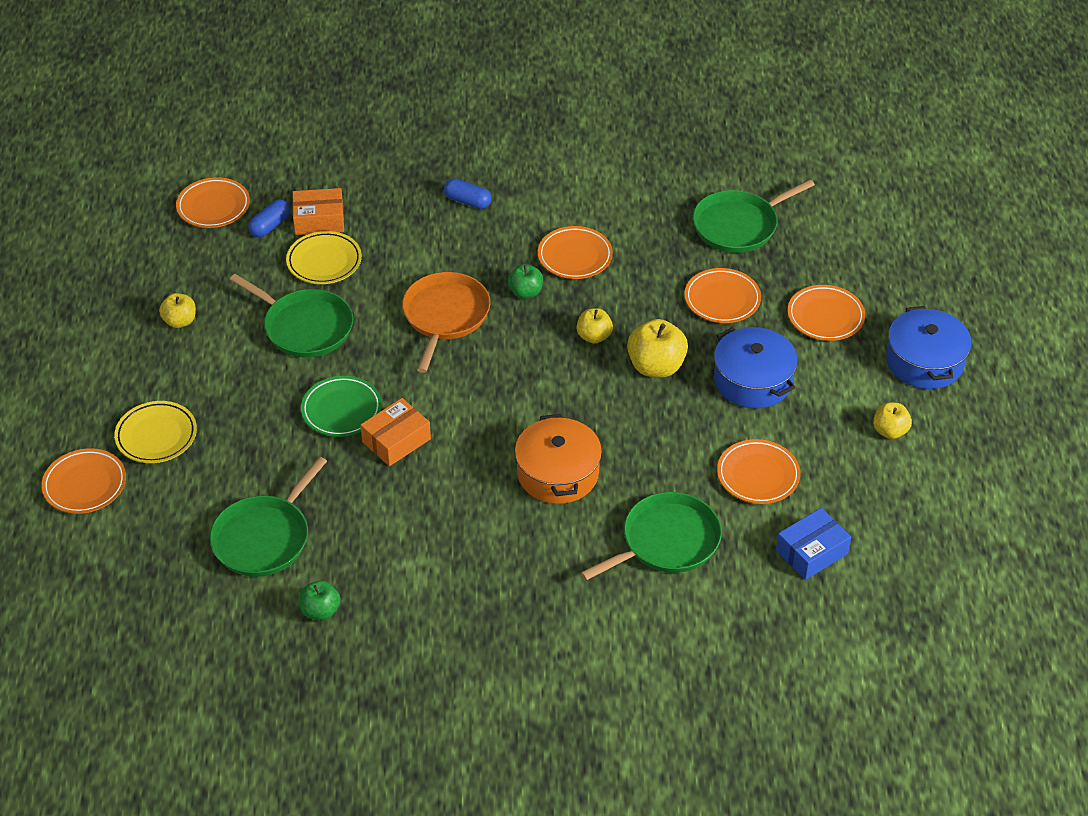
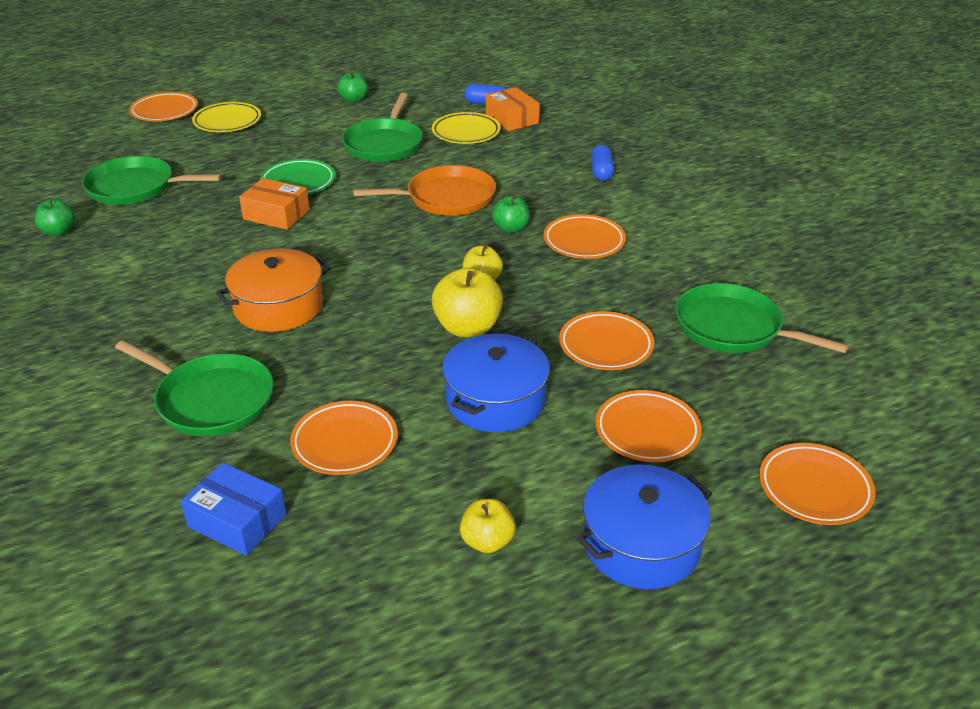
camera: 65 degrees right, 10 degrees down
(180, 321) = (354, 99): yellow apple -> green apple
(213, 206) = (487, 80): orange plate -> orange plate (814, 488)

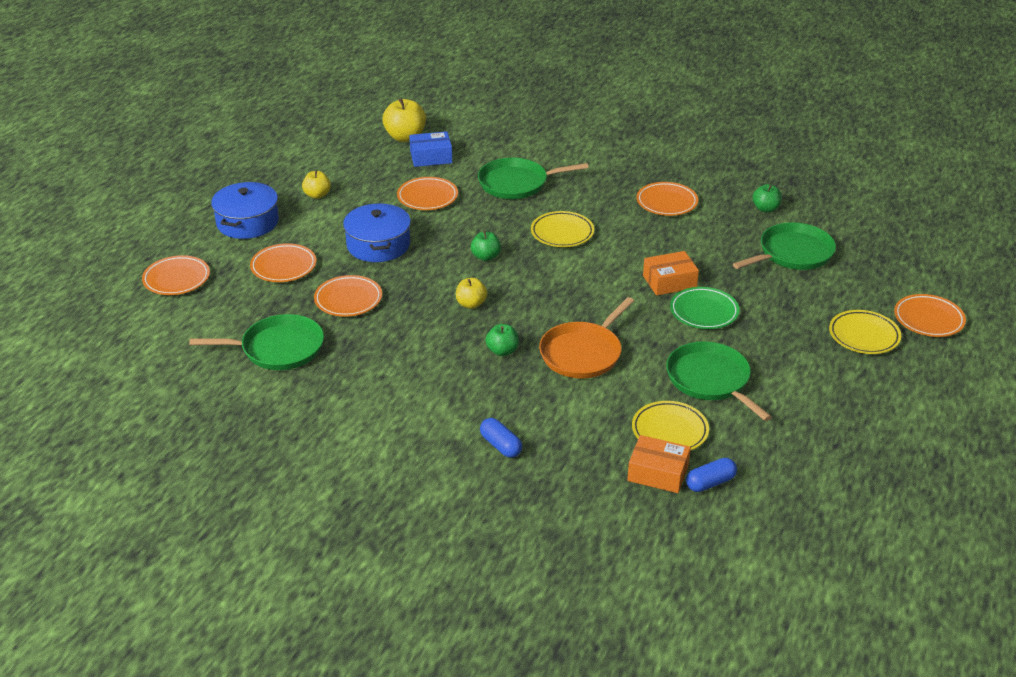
camera: 140 degrees right, 0 degrees up
(278, 306) = (562, 233): orange pot -> yellow plate
(354, 99) = (826, 418): green apple -> green apple (486, 257)
(467, 328) = (440, 272): yellow apple -> yellow apple (405, 137)
(584, 241) = (439, 366): orange plate -> orange plate (666, 202)

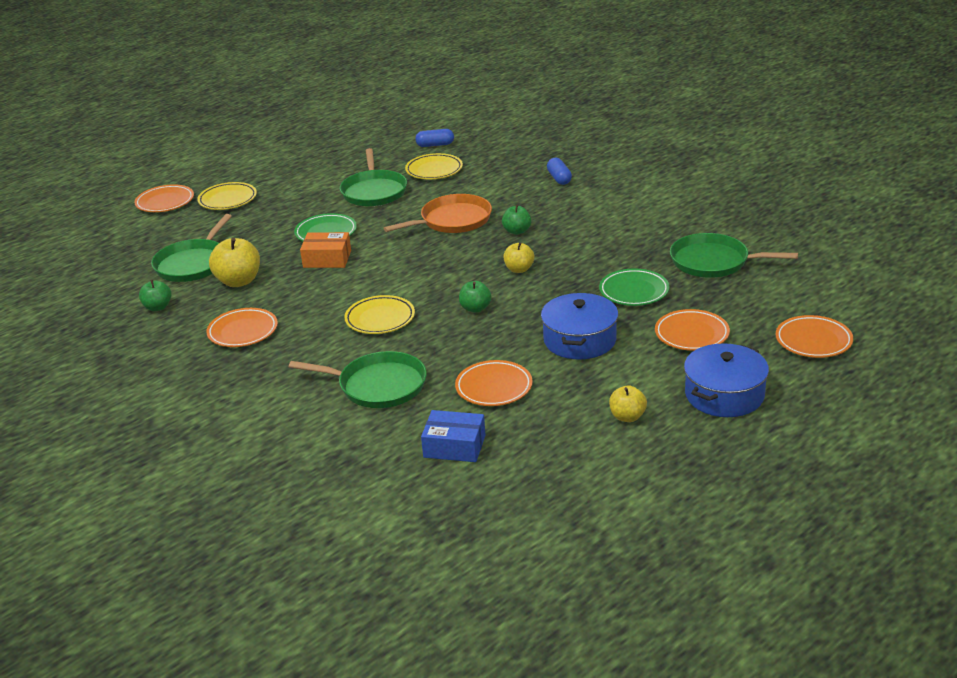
camera: 155 degrees left, 5 degrees down
(348, 300) = (634, 291): orange plate -> green plate
(405, 137) = (469, 489): yellow apple -> yellow apple (238, 281)
(658, 473) = (463, 153): orange box -> none
(792, 253) = (193, 264): green pan -> green pan turned 60 degrees counterclockwise

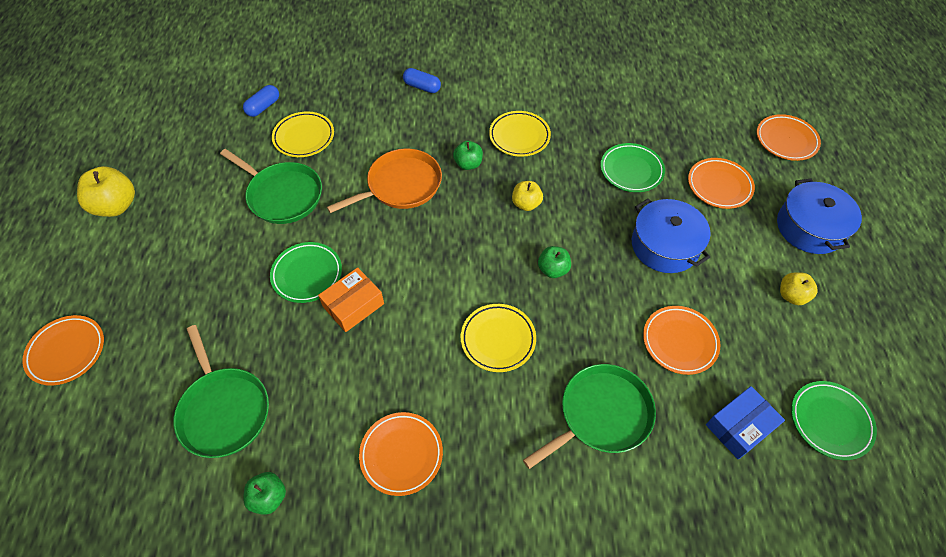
camera: 50 degrees left, 25 degrees up
(228, 200) = (140, 300): yellow plate -> yellow plate (519, 136)
(238, 281) = (306, 396): yellow apple -> yellow apple (116, 206)
(452, 220) = (401, 185): orange pan -> orange pan turned 45 degrees clockwise
(523, 485) = (830, 421): none -> green plate
(713, 262) = (639, 107): green pan -> none

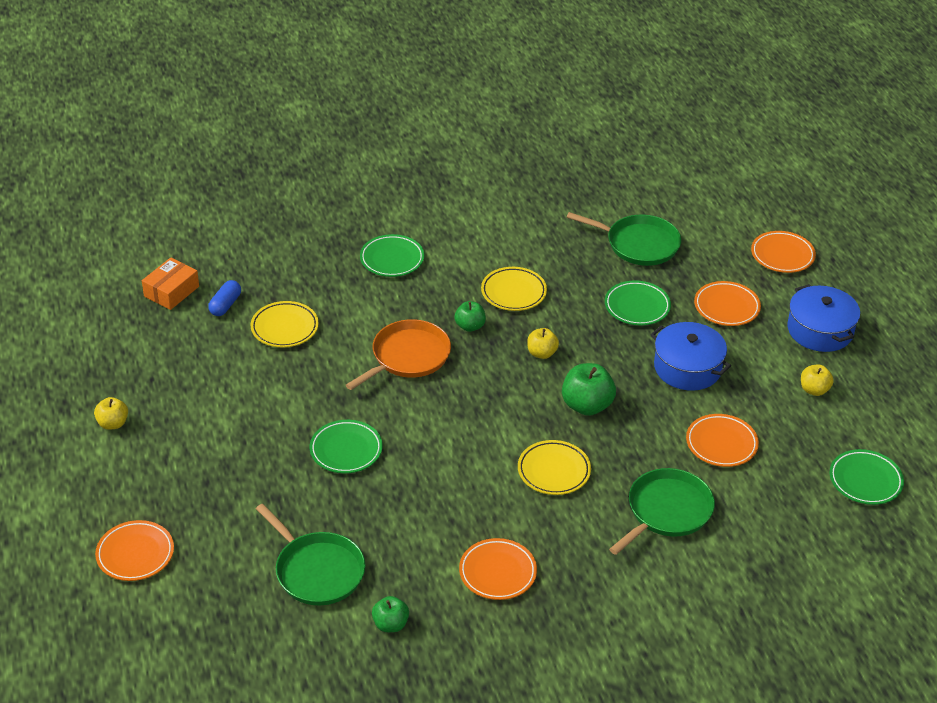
camera: 15 degrees left, 15 degrees down
(116, 206) = (113, 423): yellow apple -> yellow apple, size x0.61
(282, 195) = (287, 385): green pan -> green pan (638, 244)
(353, 305) = (404, 467): orange box -> orange box (171, 291)
(422, 87) = (392, 259): blue capsule -> green plate
(553, 269) = (587, 405): green apple -> green apple, size x1.64
(739, 426) = (789, 498): blue box -> none

